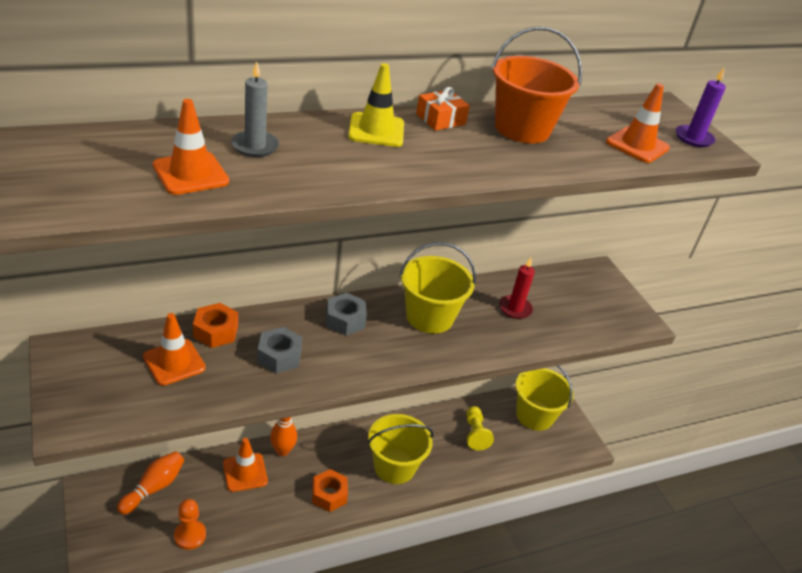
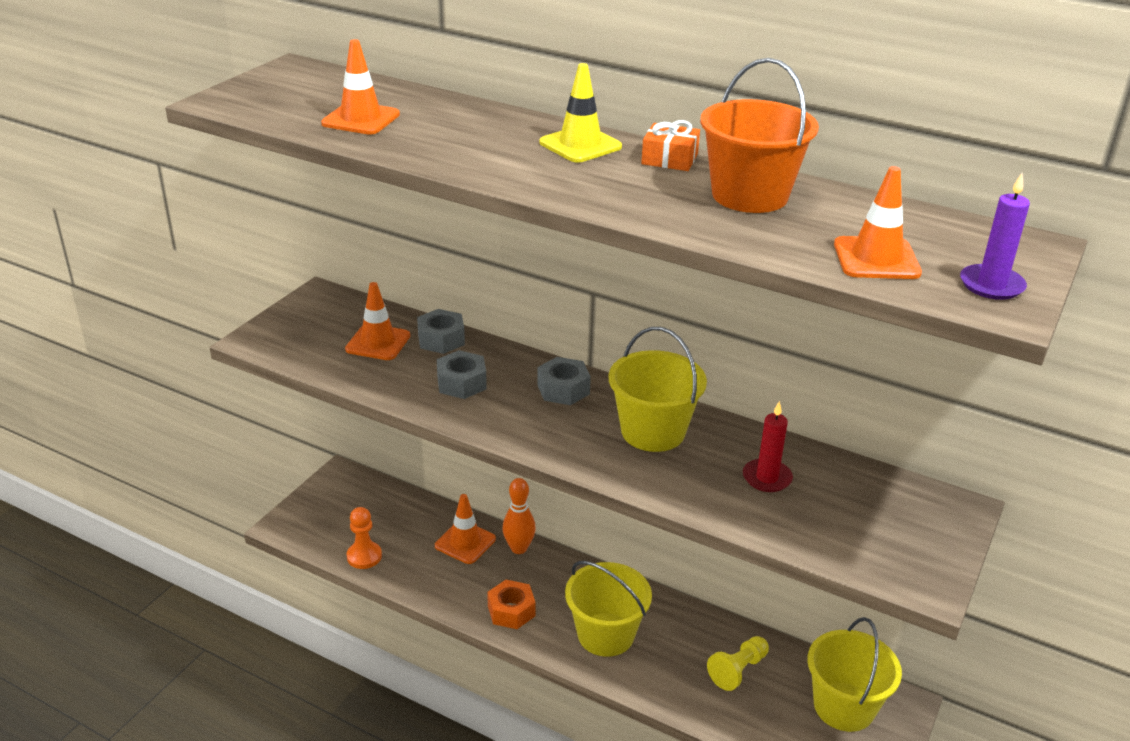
camera: 55 degrees right, 5 degrees down
(154, 488) = (384, 504): orange bowling pin -> none
(216, 331) = (441, 339): orange nut -> grey nut
(255, 146) = (447, 120): grey candle -> none

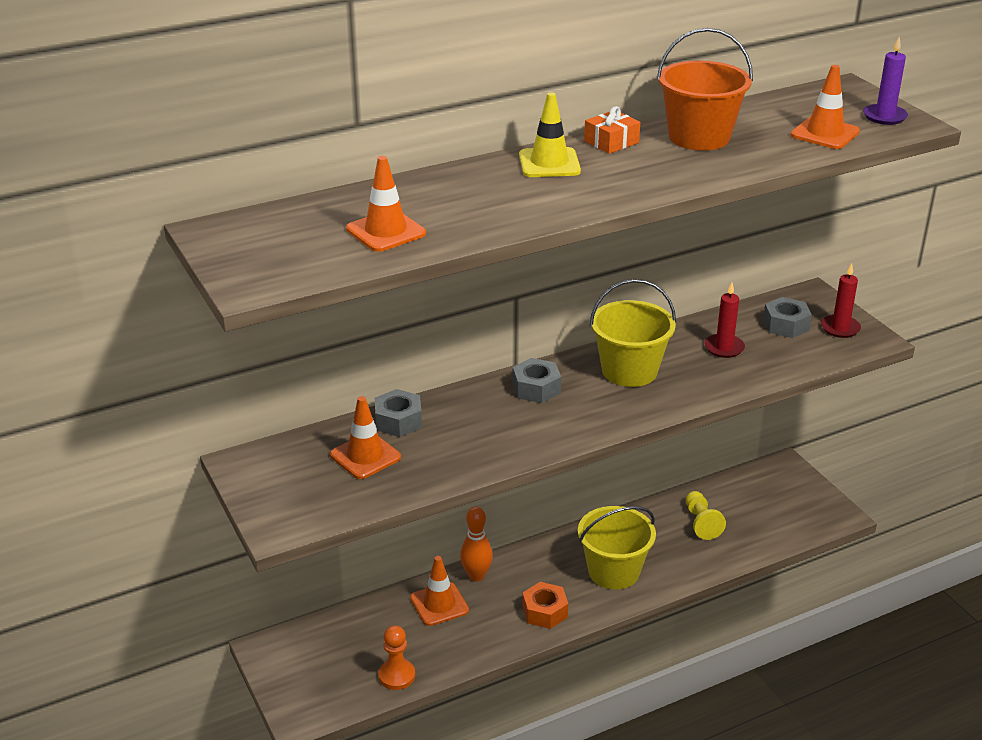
camera: 55 degrees left, 0 degrees up
(461, 383) = (476, 433): grey nut -> grey nut (786, 325)
(844, 706) = (769, 492): yellow bucket -> none
(915, 551) = (840, 328): none -> red candle

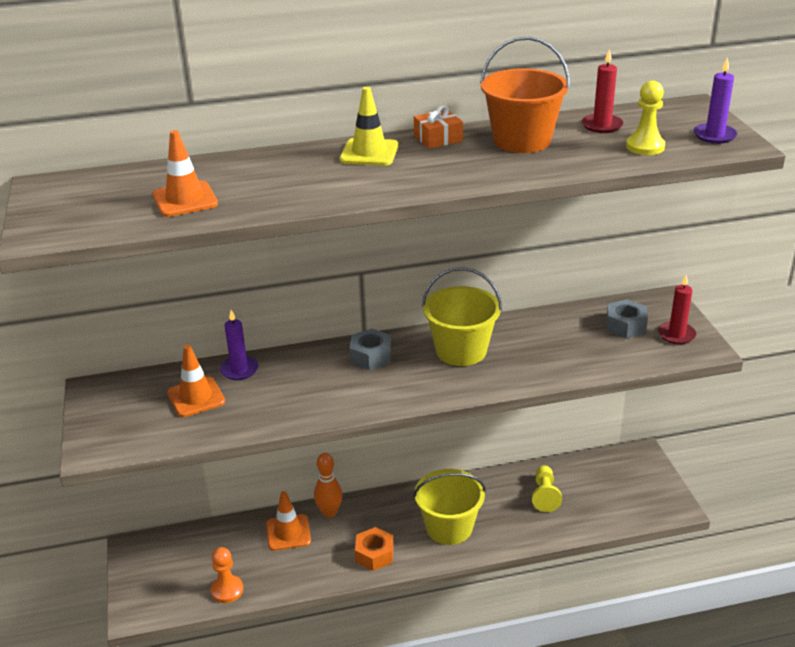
camera: 15 degrees right, 0 degrees up
(398, 421) = (239, 370): grey nut -> purple candle
(724, 348) = (557, 340): red candle -> red candle (602, 125)
(825, 133) = (645, 147): orange traffic cone -> yellow pawn

